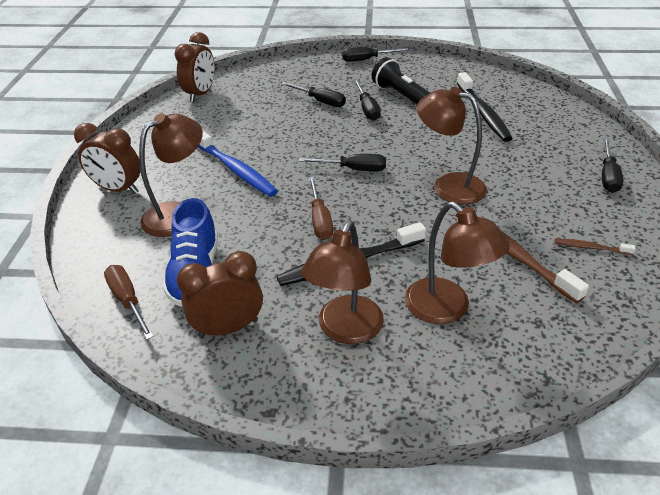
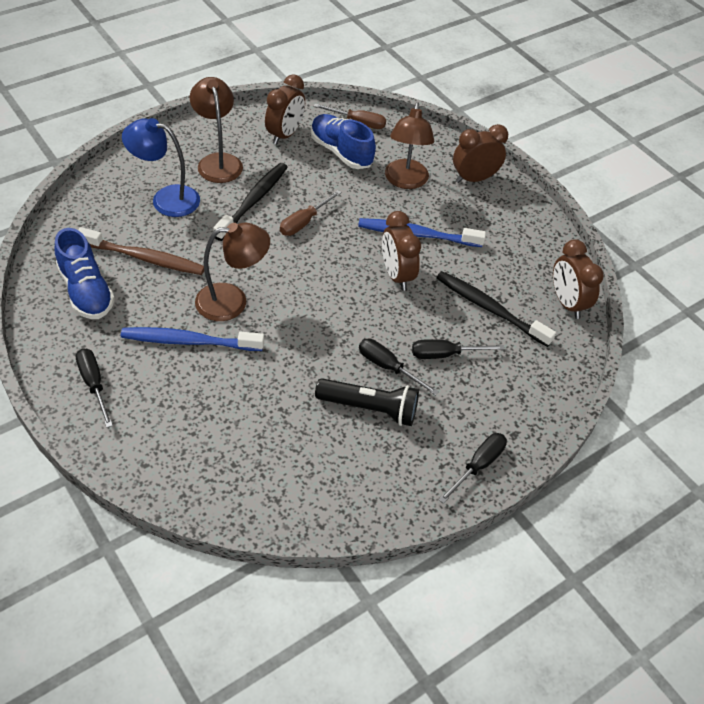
camera: 135 degrees right, 10 degrees up
(292, 151) = (397, 275): none -> brown clock
(320, 220) = (304, 222): brown screwdriver -> brown screwdriver turned 90 degrees counterclockwise
(353, 169) = (326, 280): black screwdriver -> none
(447, 309) = (166, 199): brown lamp -> blue lamp
(483, 113) = (264, 425): black toothbrush -> black toothbrush (489, 309)
(508, 174) = (189, 341): none -> blue toothbrush
(590, 247) = (86, 291): brown toothbrush -> blue shoe

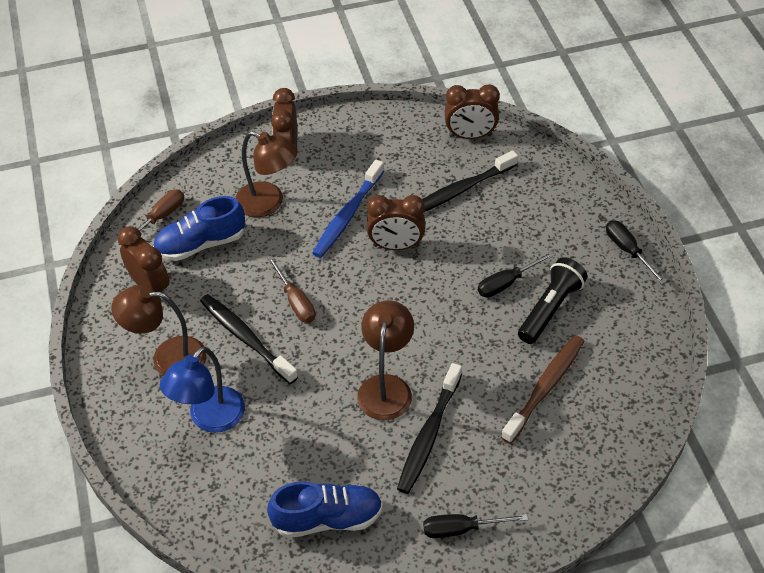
camera: 65 degrees left, 0 degrees up
(144, 258) = (296, 455): brown toothbrush -> brown toothbrush (545, 387)
(189, 341) = (429, 435): blue toothbrush -> black toothbrush
(445, 354) = (504, 238): black screwdriver -> none

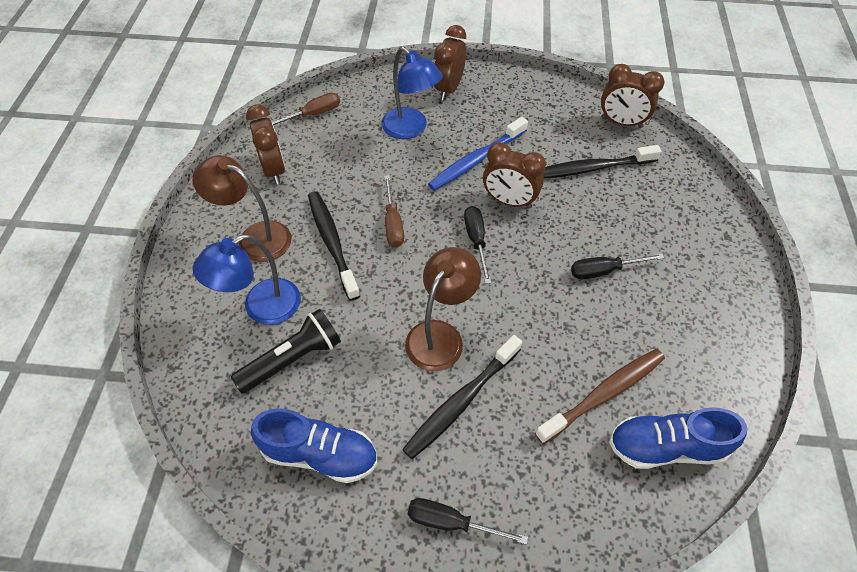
camera: 20 degrees right, 5 degrees up
(201, 244) = (335, 146): blue shoe -> blue shoe (666, 447)
(268, 203) = (411, 129): brown lamp -> blue lamp
(550, 309) = (639, 312): black flashlight -> black flashlight (292, 359)
(628, 251) = (744, 278): black screwdriver -> black screwdriver (476, 241)

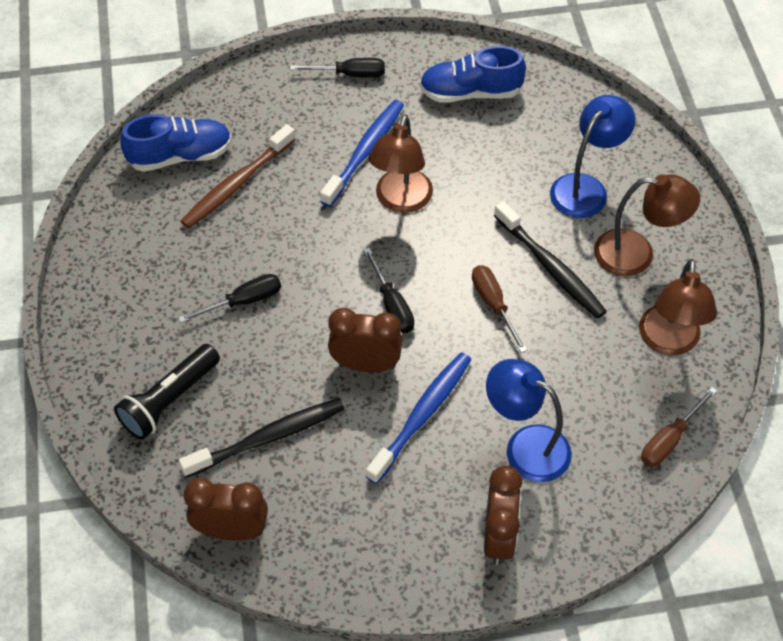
camera: 165 degrees right, 0 degrees up
(274, 170) = (669, 342): brown clock -> brown lamp
(292, 359) = (530, 152): black flashlight -> black flashlight (169, 400)
(461, 401) = (365, 152): black toothbrush -> blue toothbrush

